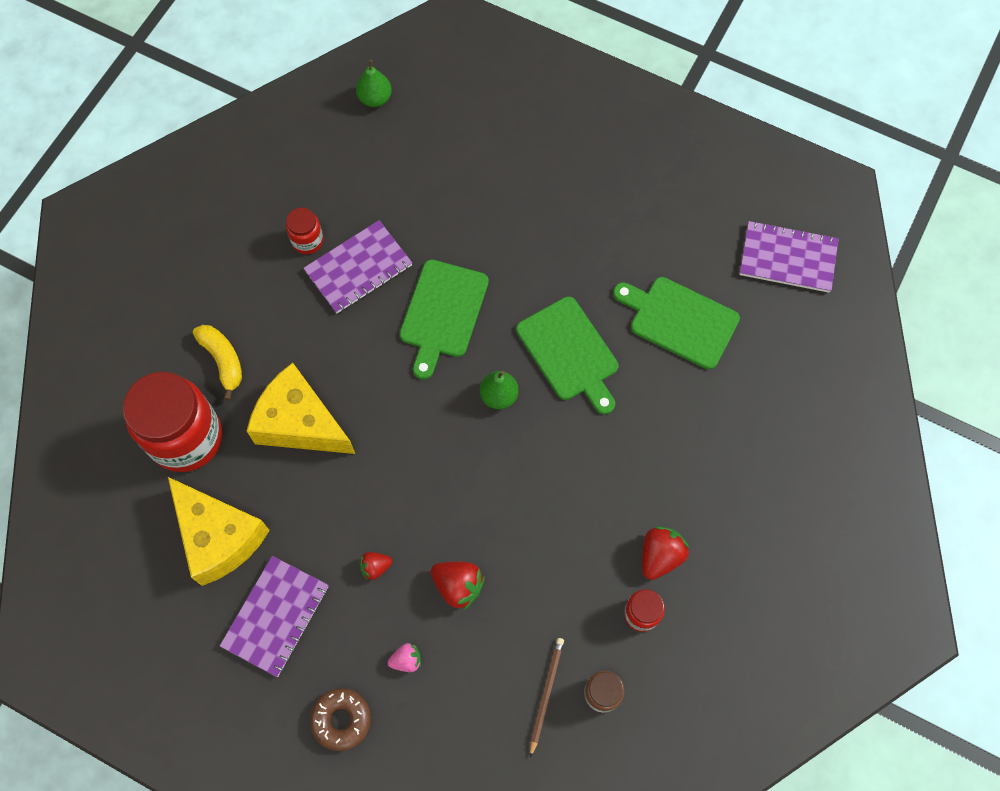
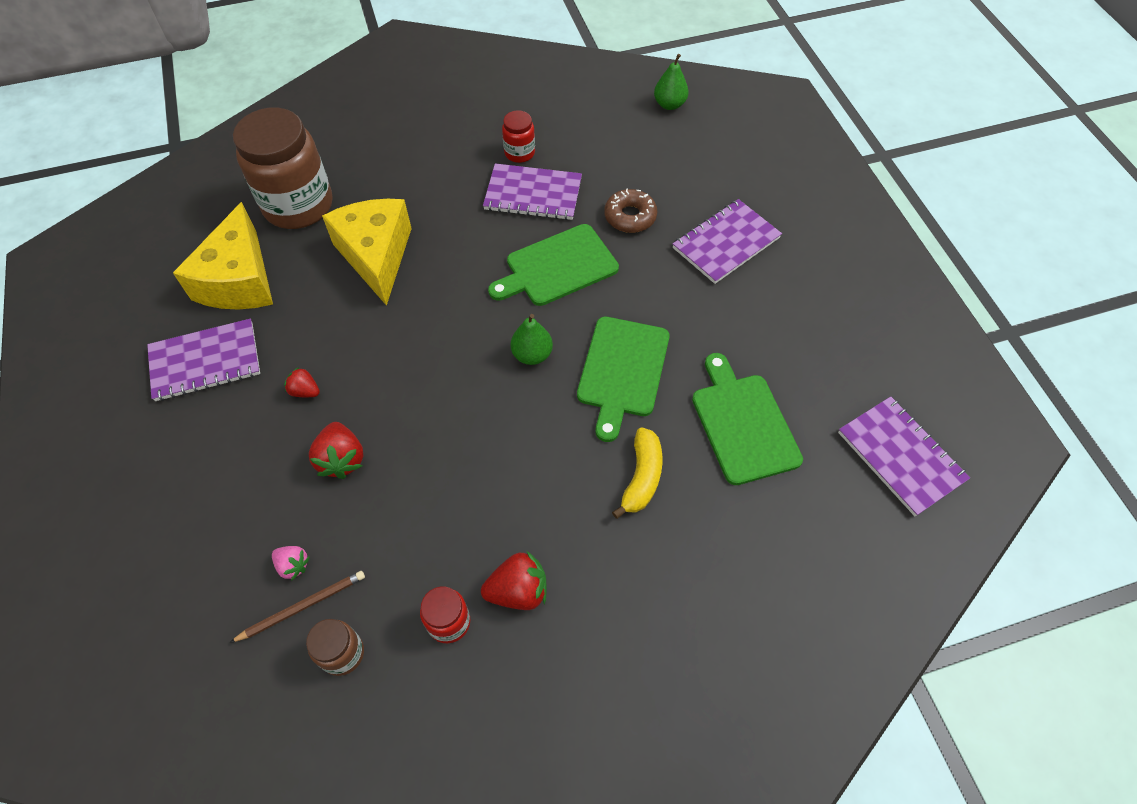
camera: 45 degrees right, 10 degrees down
(186, 438) = (298, 205): red jar -> brown jar
(223, 360) = (378, 180): yellow banana -> yellow banana (642, 477)
(341, 720) = (153, 472): brown donut -> brown donut (630, 216)
(406, 660) = (243, 475): pink strawberry -> pink strawberry (293, 565)
(537, 190) = (726, 243): none -> purple notebook

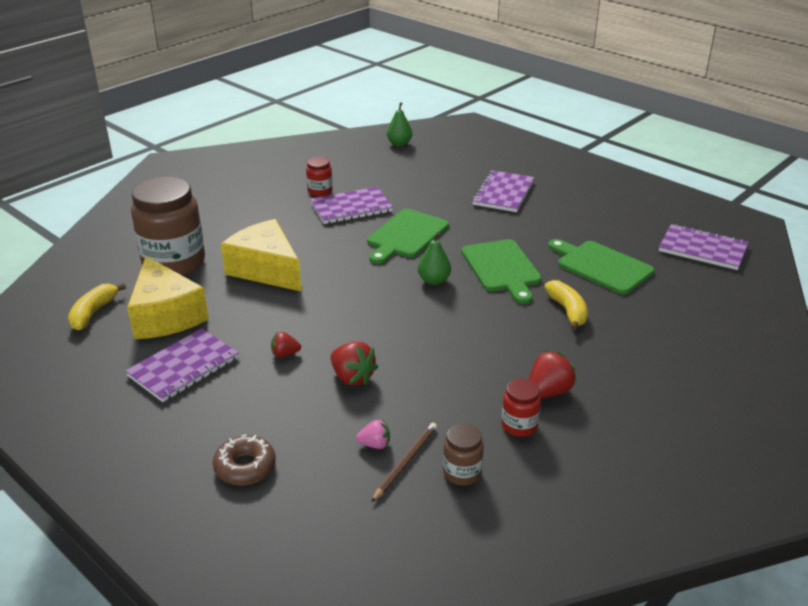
camera: 30 degrees left, 25 degrees down
(182, 245) = (93, 313): none -> yellow banana
(630, 216) = (429, 199): brown donut -> brown donut (245, 467)

